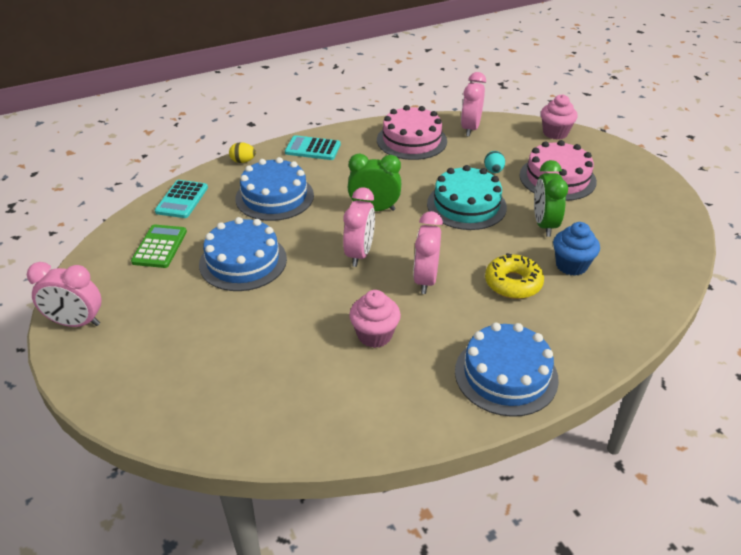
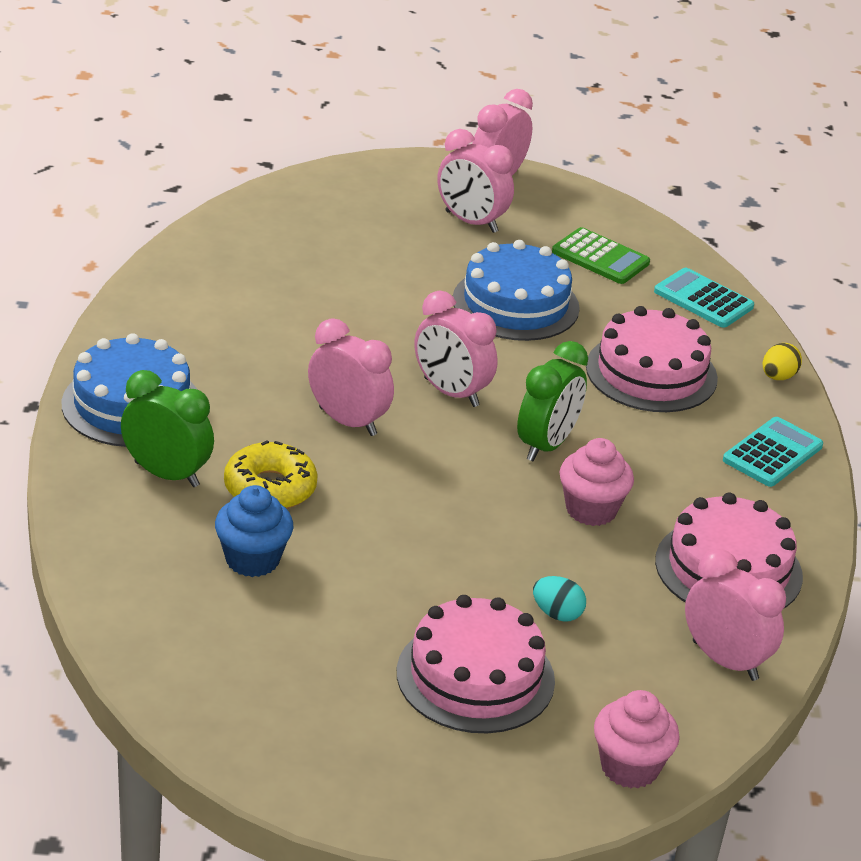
camera: 115 degrees right, 5 degrees down
(150, 314) = (471, 222): none -> pink clock
(274, 197) = (651, 372): blue cake -> pink cake
(374, 335) = (288, 345): pink cupcake -> pink cupcake (591, 510)
(466, 205) = (482, 535): turquoise cake -> none
(544, 225) = (365, 587): green clock -> green clock (167, 474)

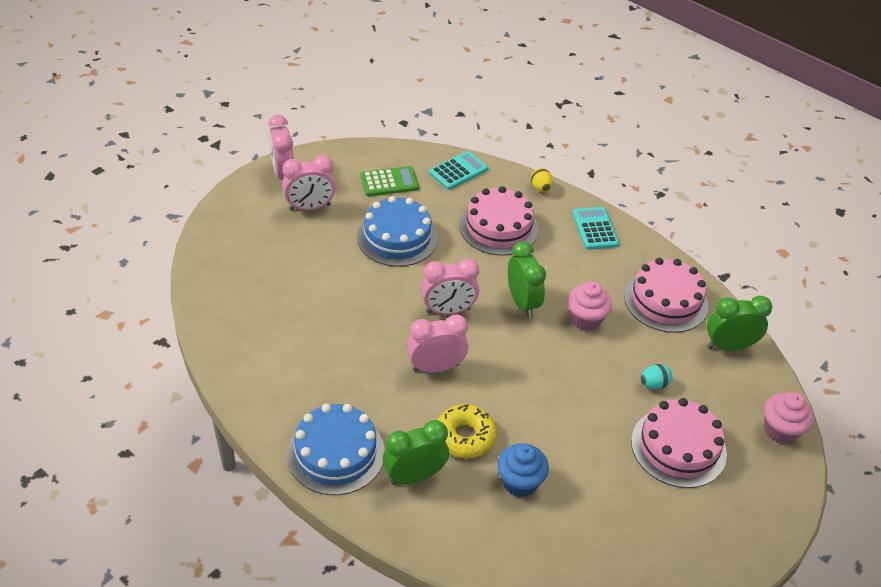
camera: 50 degrees left, 10 degrees up
(703, 299) = (458, 171): turquoise calculator -> turquoise calculator turned 150 degrees clockwise
(725, 660) = (729, 346): pink clock -> green clock

